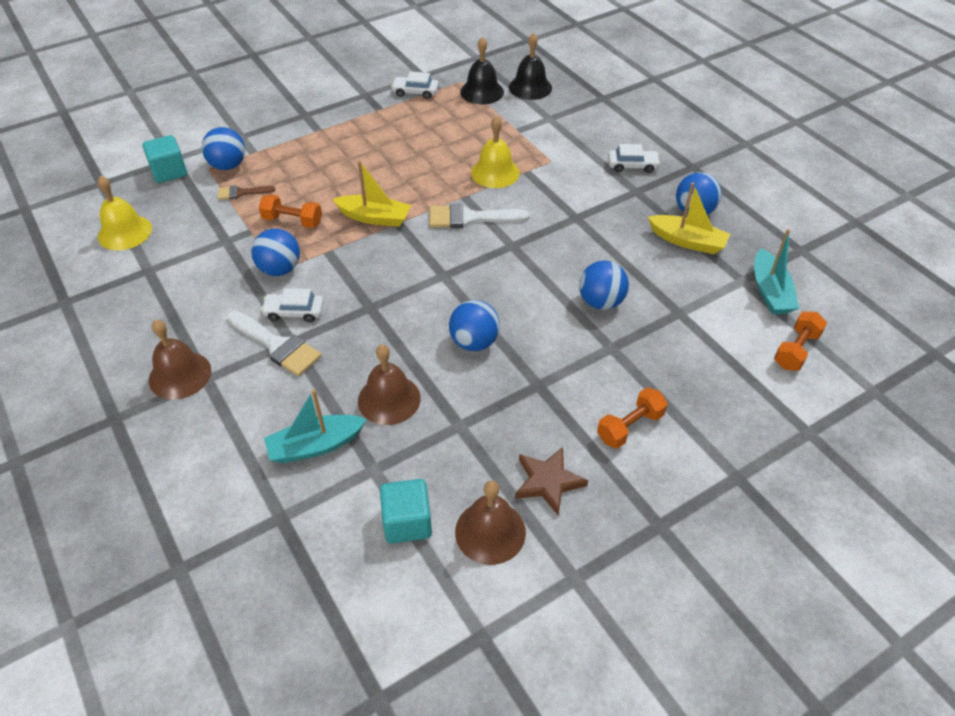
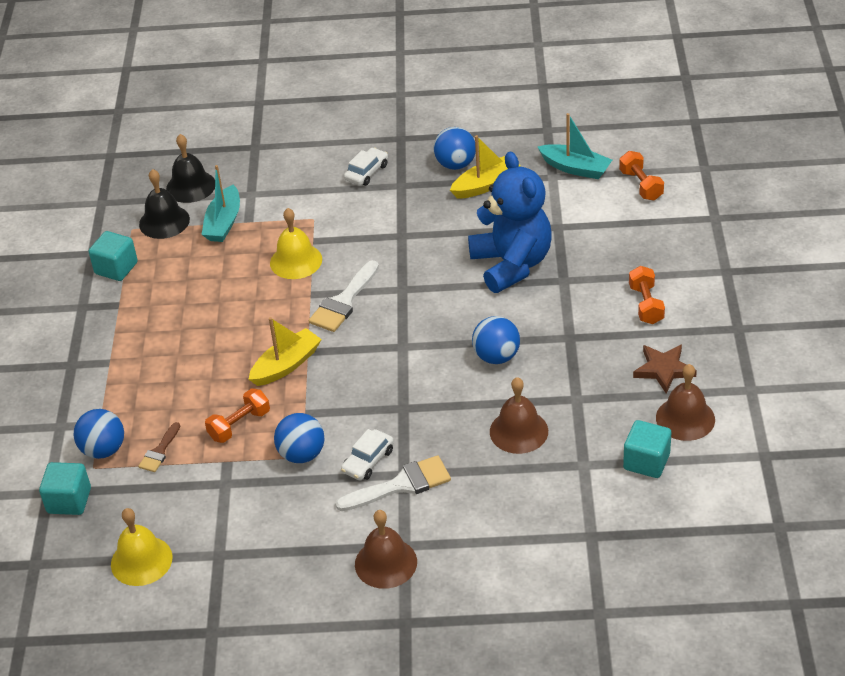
camera: 55 degrees left, 5 degrees down
(315, 446) = (534, 493): turquoise boat -> turquoise boat (223, 223)
(415, 92) = (116, 268): white car -> turquoise cube
(601, 302) = (511, 264): blue ball -> blue teddy bear

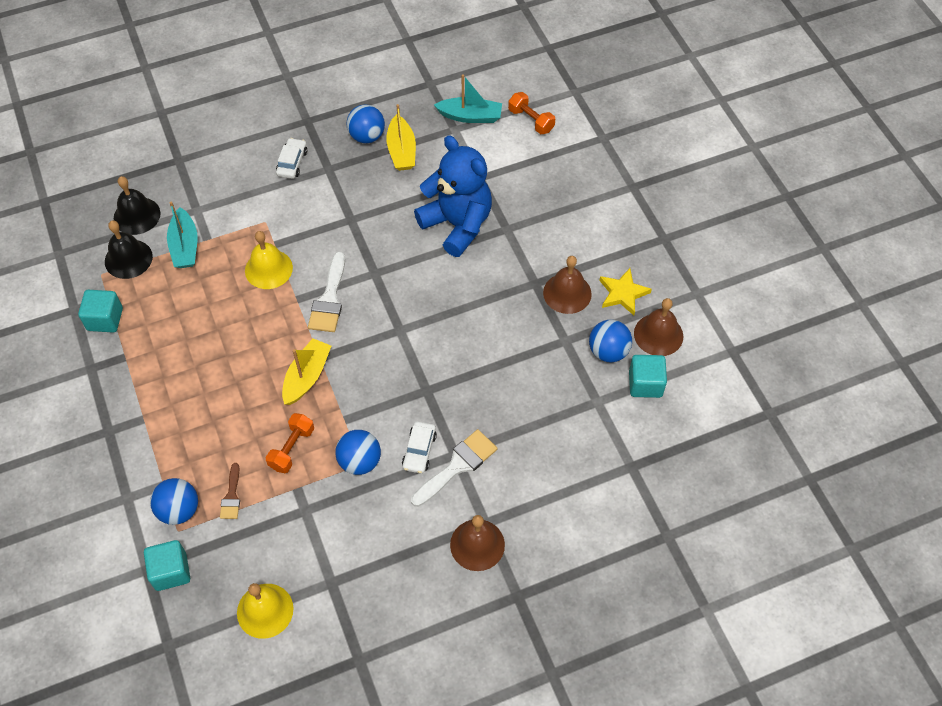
camera: 25 degrees left, 15 degrees up
(486, 185) = (401, 151): yellow boat -> yellow boat turned 135 degrees clockwise
(496, 356) = (483, 318): blue ball -> blue ball (608, 351)
(518, 431) = (532, 385): brown bell -> brown bell (567, 293)
(646, 304) = (583, 235): orange dumbbell -> none
(663, 370) = (623, 293): brown star -> yellow star

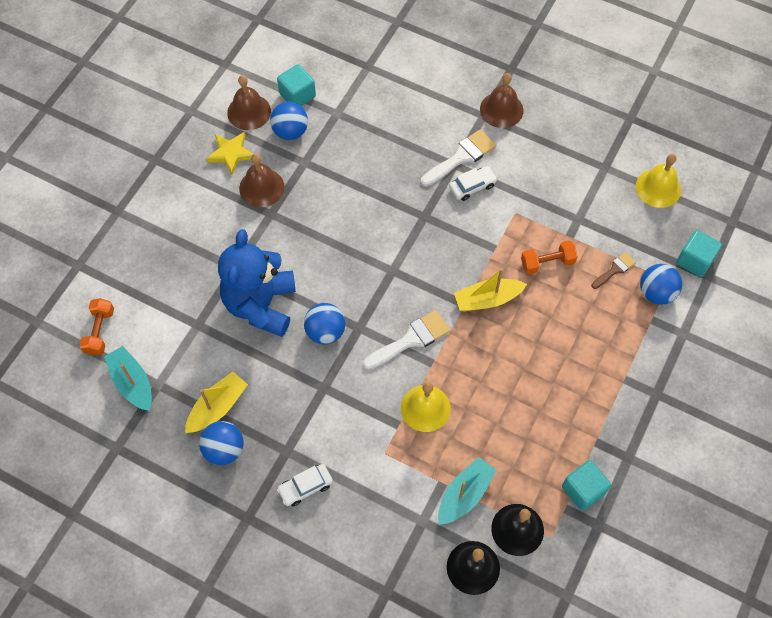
camera: 130 degrees left, 5 degrees up
(360, 461) = (514, 214): blue ball -> blue ball (325, 332)
(457, 466) = (461, 157): white brush -> white brush turned 135 degrees clockwise

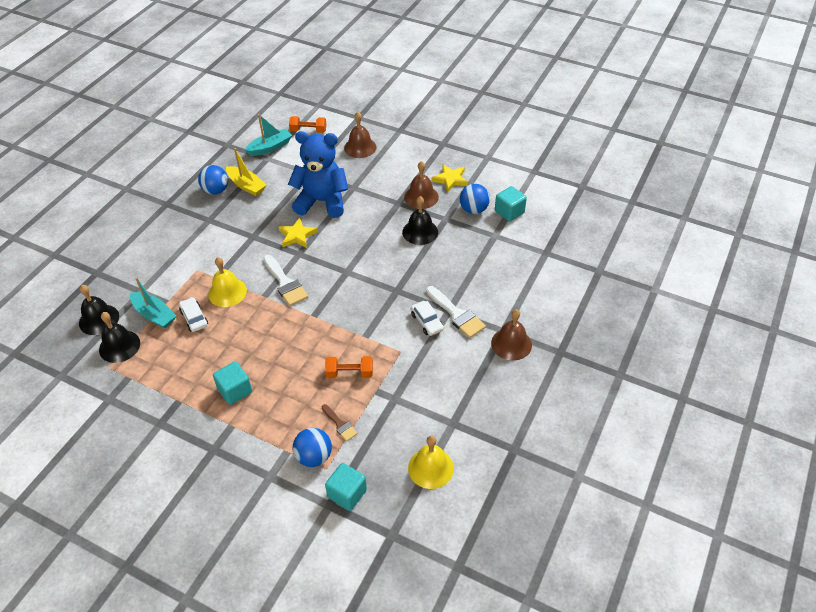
camera: 90 degrees right, 15 degrees down
(249, 112) = (490, 186): brown bell -> brown bell (360, 147)
(305, 487) = (181, 230): white car -> white car (194, 318)
(325, 332) = (297, 235): blue ball -> yellow star
(326, 190) = (420, 232): none -> black bell
(487, 299) = (316, 331): yellow boat -> none
(547, 262) = (349, 373): orange dumbbell -> orange dumbbell turned 75 degrees counterclockwise
(583, 490) = (140, 390): turquoise cube -> turquoise cube (235, 390)

